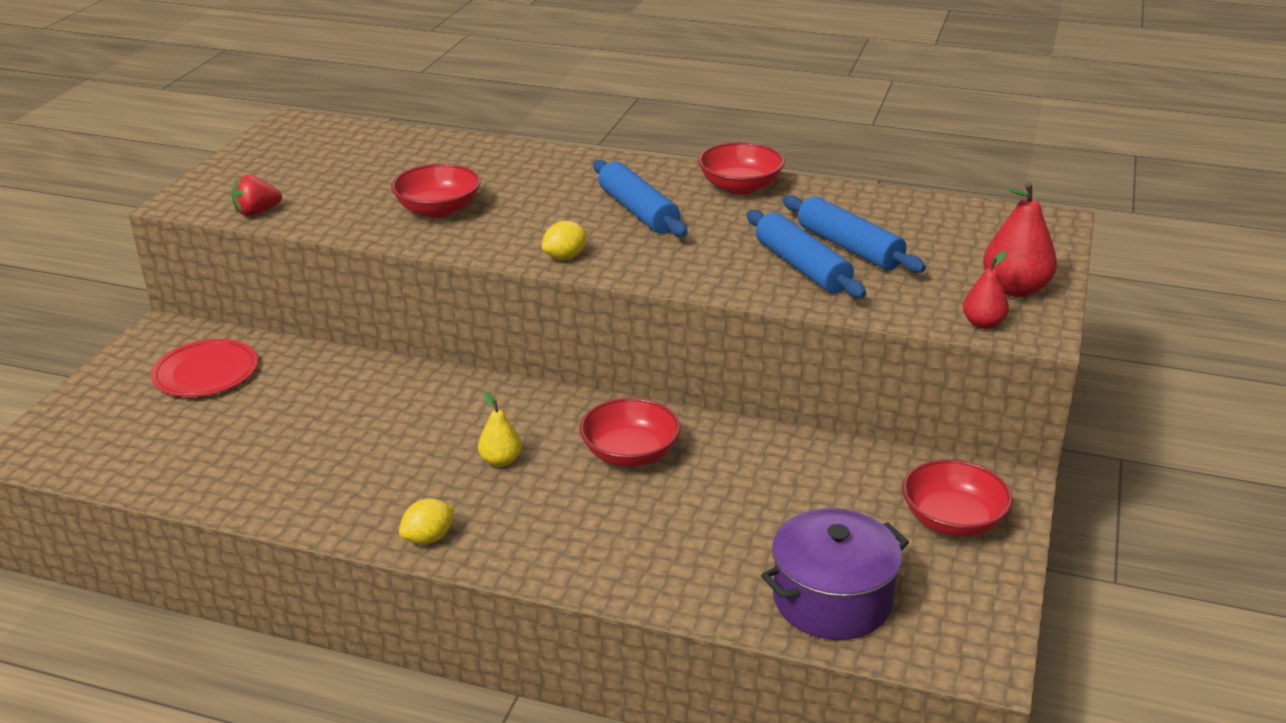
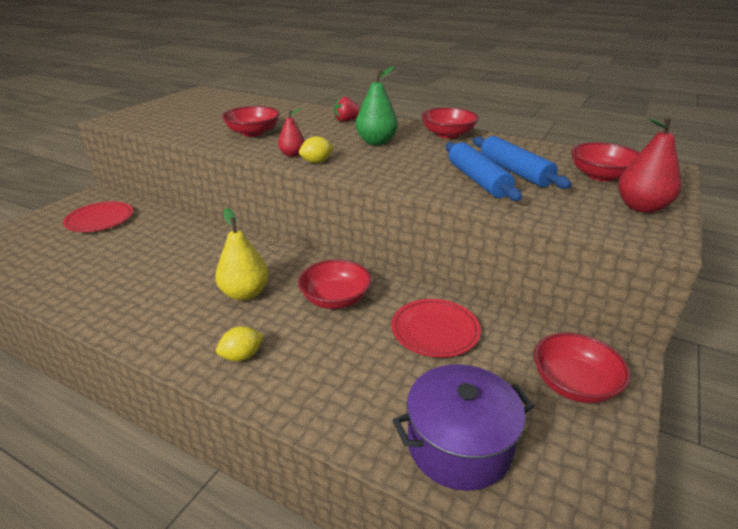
camera: 10 degrees right, 0 degrees up
(257, 212) = (147, 127): red strawberry -> red strawberry (347, 121)
(429, 538) = (166, 344): yellow lemon -> yellow lemon (242, 356)
(501, 461) = (245, 293): yellow pear -> yellow pear, size x1.66
(638, 211) = (376, 142): blue rolling pin -> green pear
(774, 478) = (435, 330): none -> red plate
(964, 243) = (601, 176): none -> red bowl
(983, 323) = (615, 228): red pear -> red pear (292, 154)

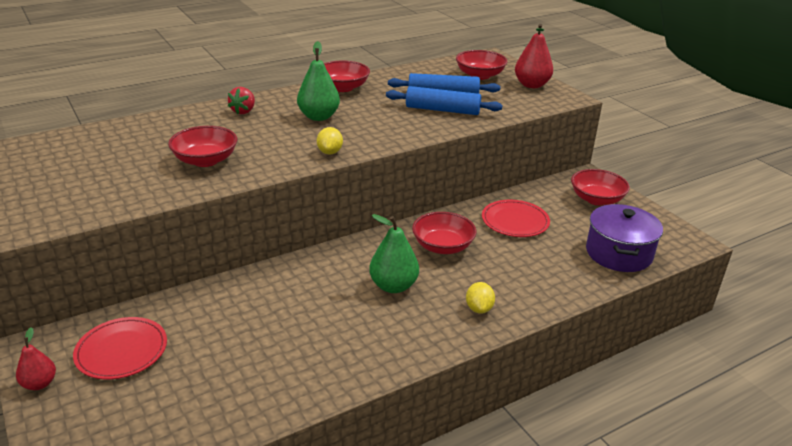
camera: 60 degrees left, 0 degrees up
(245, 293) = (393, 286): yellow pear -> green pear
(292, 154) = (296, 157): red pear -> red pear (39, 383)

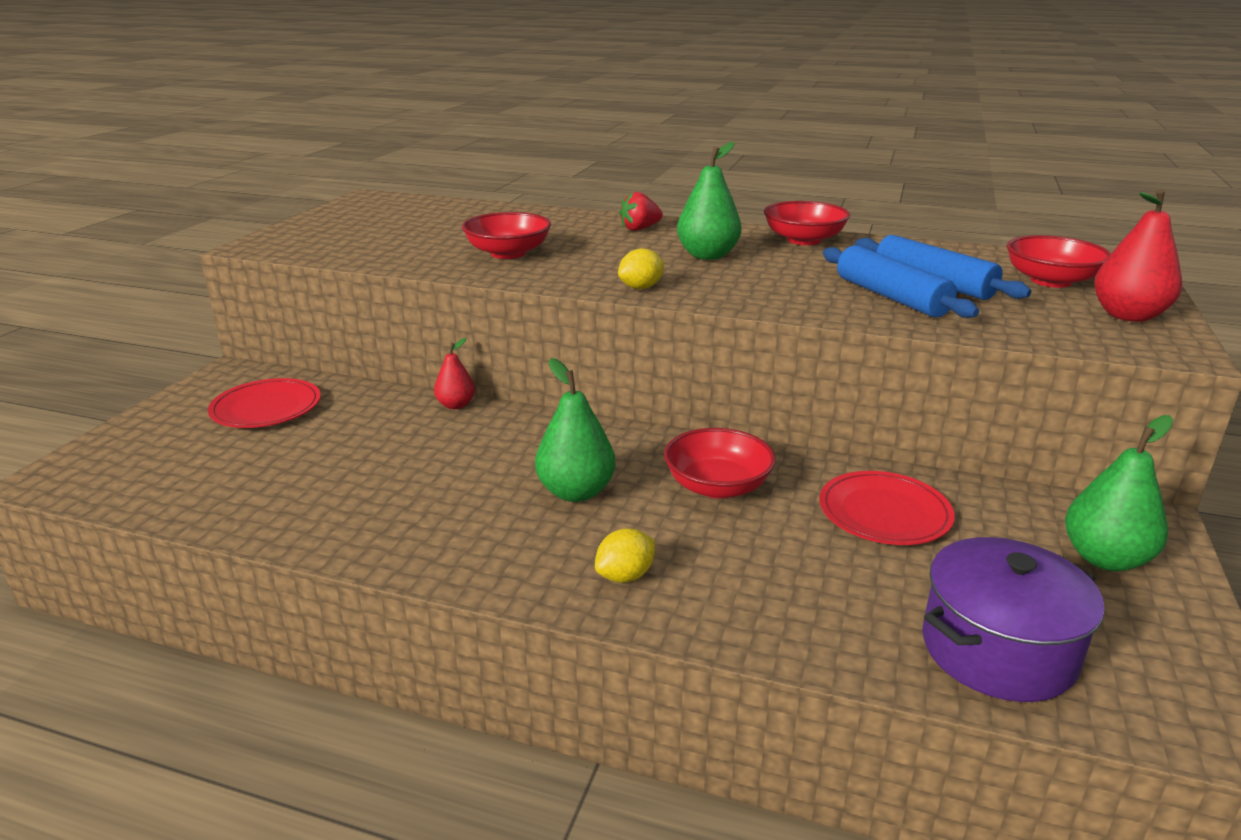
camera: 50 degrees right, 5 degrees down
(39, 383) = (184, 399): red pear -> red pear (456, 405)
(596, 199) = (1105, 559): red bowl -> green pear

